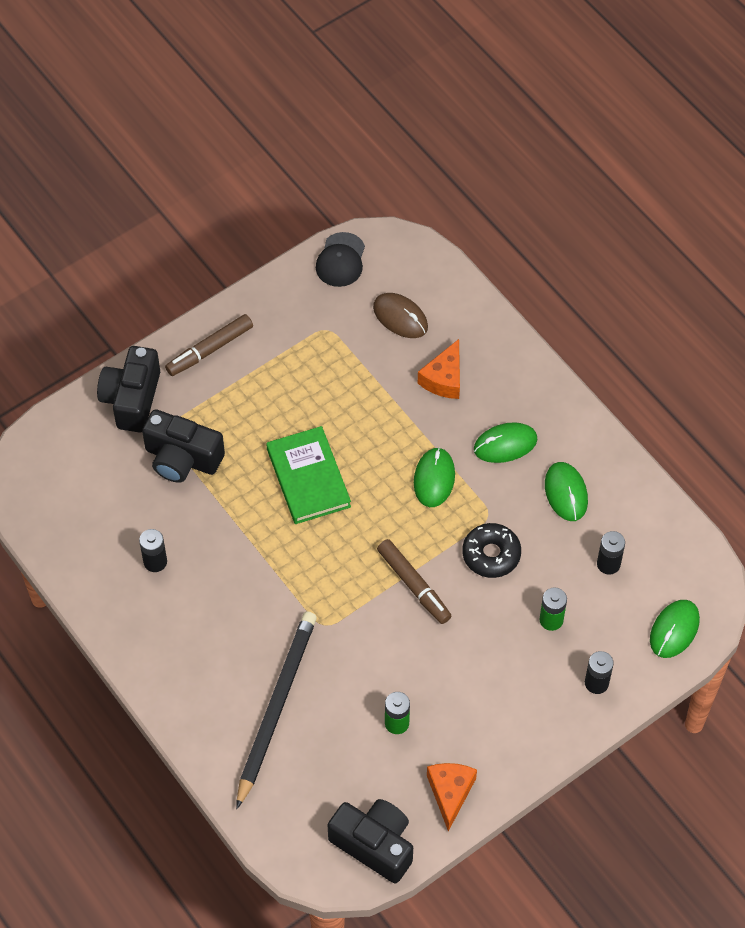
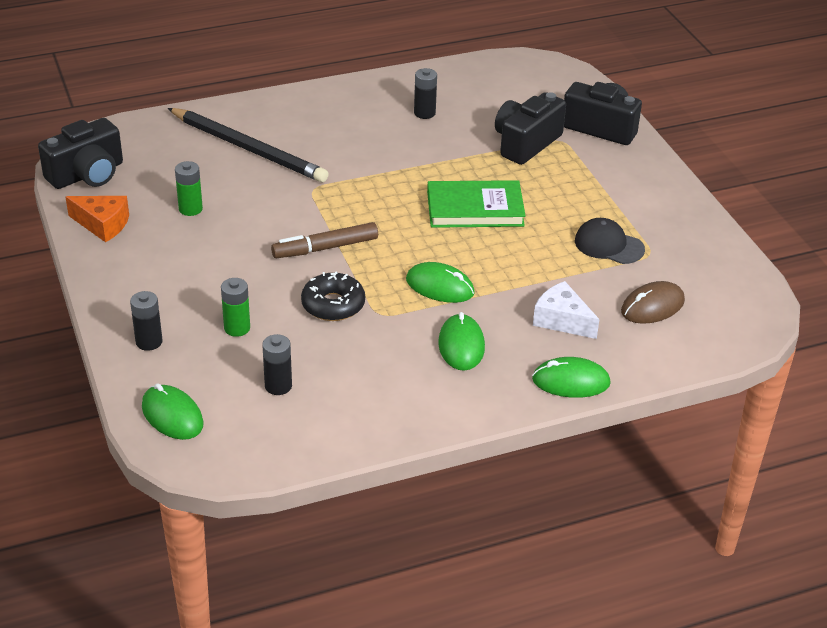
camera: 105 degrees right, 20 degrees down
(210, 350) = (644, 178): brown marker -> none
(340, 260) = (739, 280): black cap -> black cap (609, 245)
(444, 379) = (562, 320): orange cheese -> white cheese
(566, 493) = (381, 376): green mouse -> green mouse (571, 381)

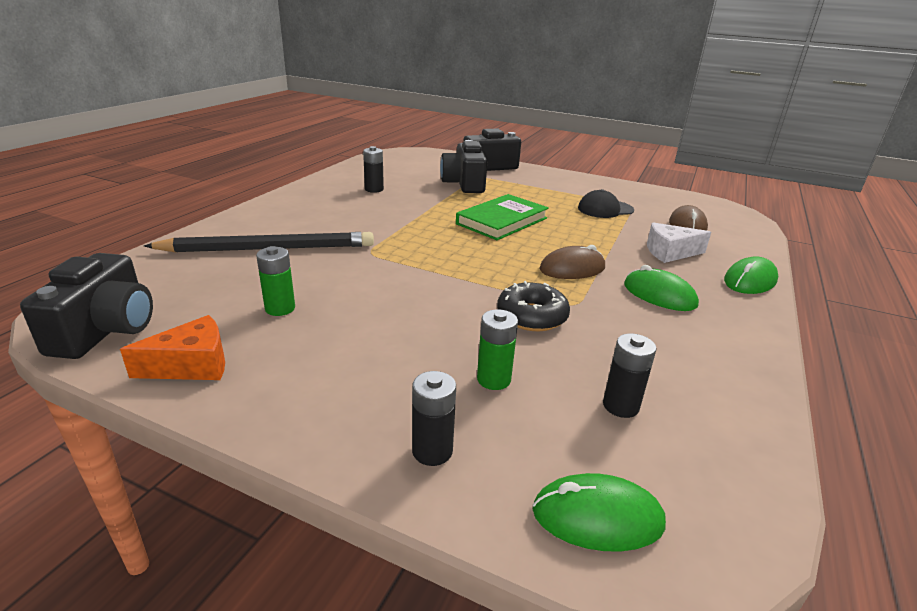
camera: 45 degrees left, 10 degrees down
(325, 248) = (451, 283): brown marker -> none
(440, 286) = (572, 268): green mouse -> brown mouse

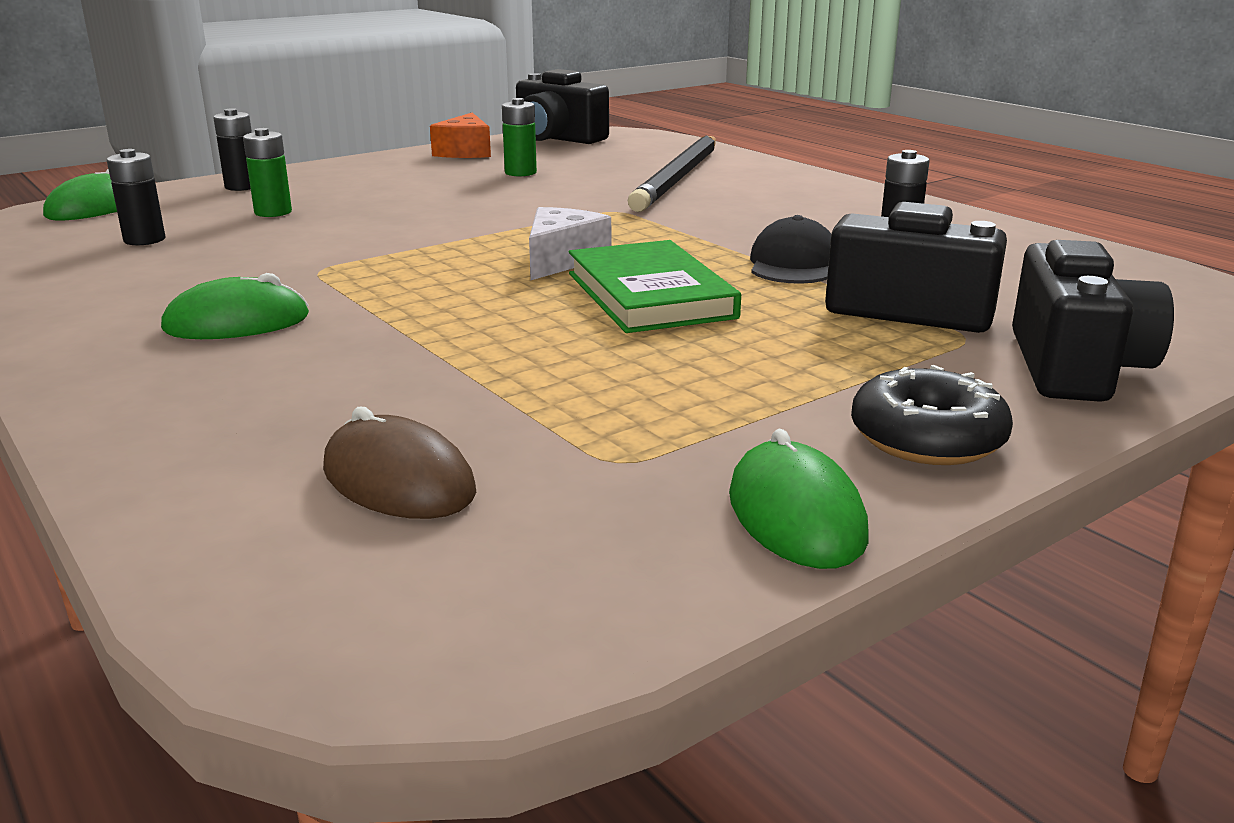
camera: 120 degrees right, 5 degrees down
(532, 316) = (335, 245): black donut -> black donut (927, 438)
(572, 268) = (403, 294): brown mouse -> none
(605, 209) = (618, 412): black cap -> black cap (793, 264)
(670, 252) = (323, 390): white cheese -> white cheese (561, 260)
(750, 280) = (115, 416): green mouse -> green mouse (796, 515)

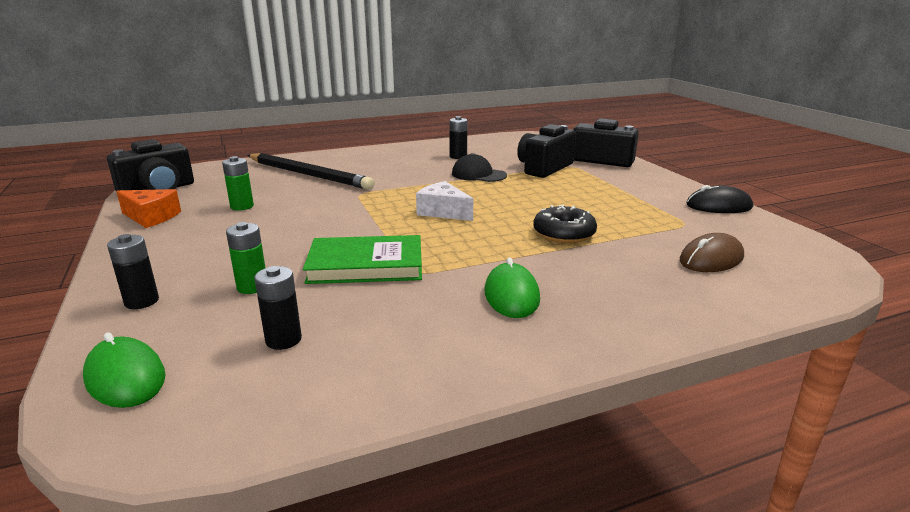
camera: 75 degrees left, 0 degrees up
(649, 295) = (508, 201): green book -> green book (366, 265)
(796, 515) = (718, 206): green mouse -> black mouse
(927, 438) = (660, 184): black donut -> black donut (564, 234)

